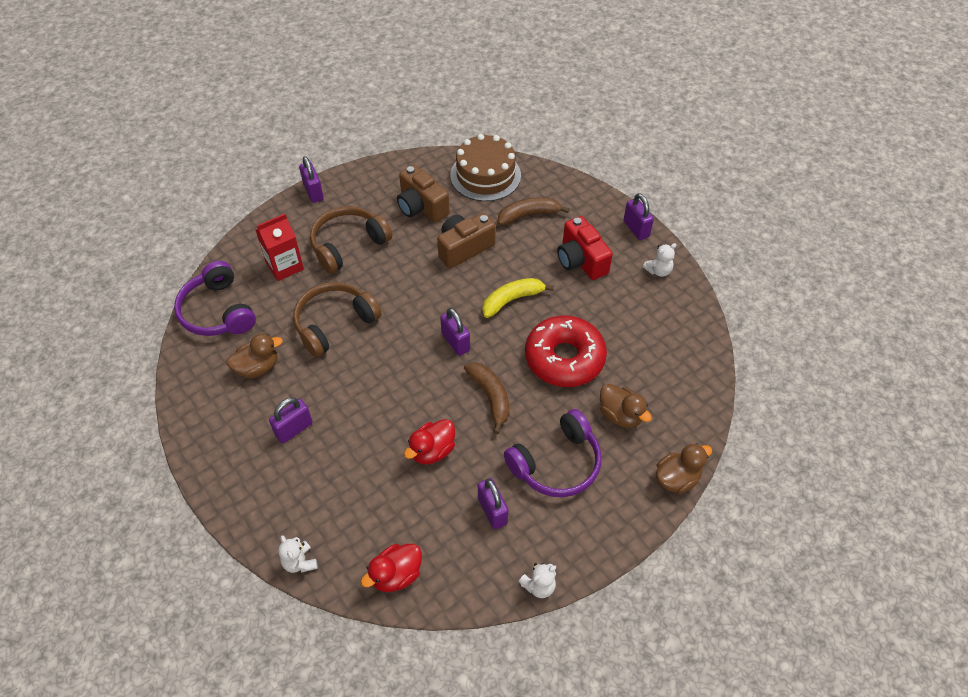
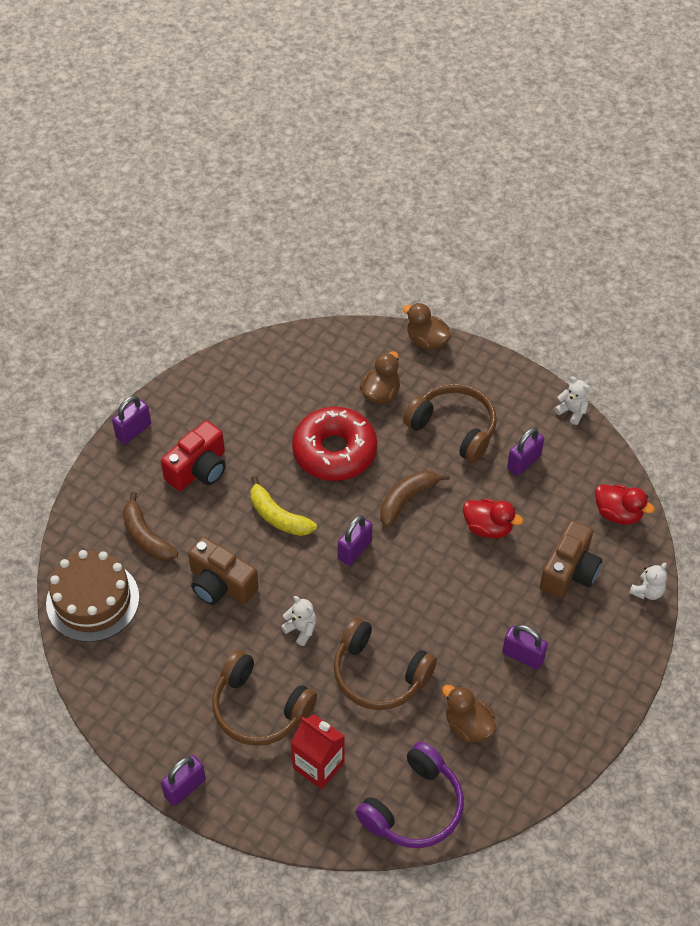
camera: 110 degrees left, 0 degrees up
(421, 207) = (170, 652): brown camera -> brown camera (569, 572)
(556, 463) = (454, 428): purple headphones -> brown headphones
(658, 271) = (188, 400): white teddy bear -> white teddy bear (301, 629)

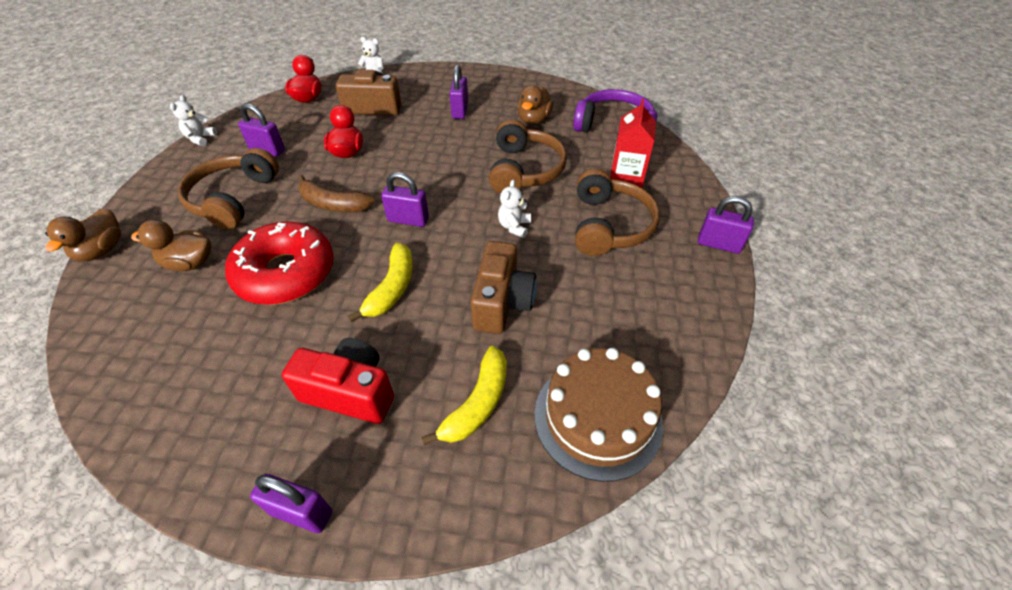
camera: 115 degrees left, 5 degrees down
(146, 537) = (477, 403): brown banana -> yellow banana

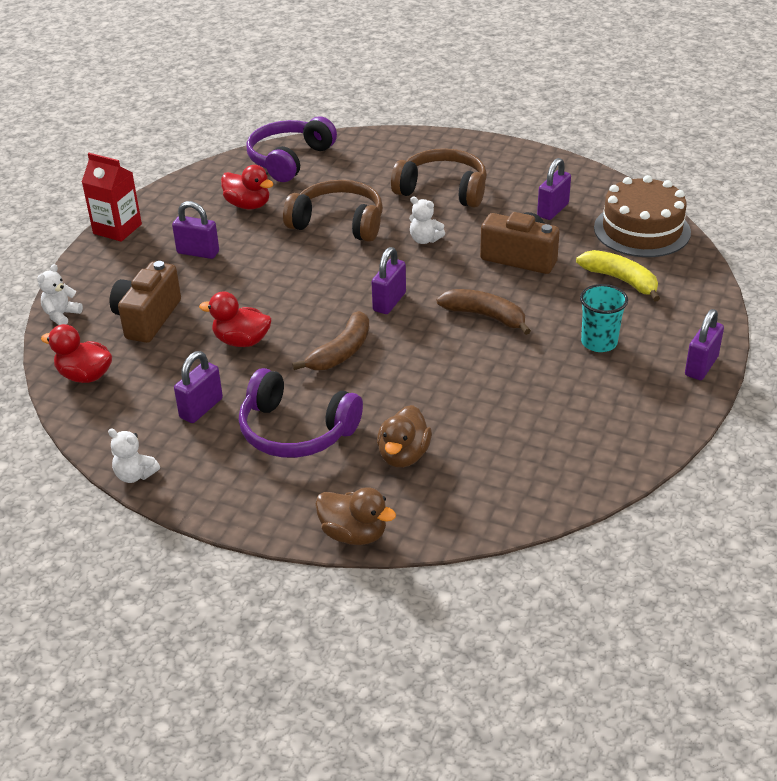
camera: 75 degrees left, 10 degrees down
(233, 198) = (296, 431): brown headphones -> purple headphones
(286, 273) = (443, 383): red donut -> none
(350, 392) = (599, 342): red camera -> turquoise cup
(392, 288) = (485, 316): yellow banana -> brown banana
(534, 120) = (248, 205): brown duck -> red duck
(626, 177) = (377, 168): red carton -> red carton (117, 229)
(718, 244) = (485, 144): purple padlock -> purple padlock (553, 210)

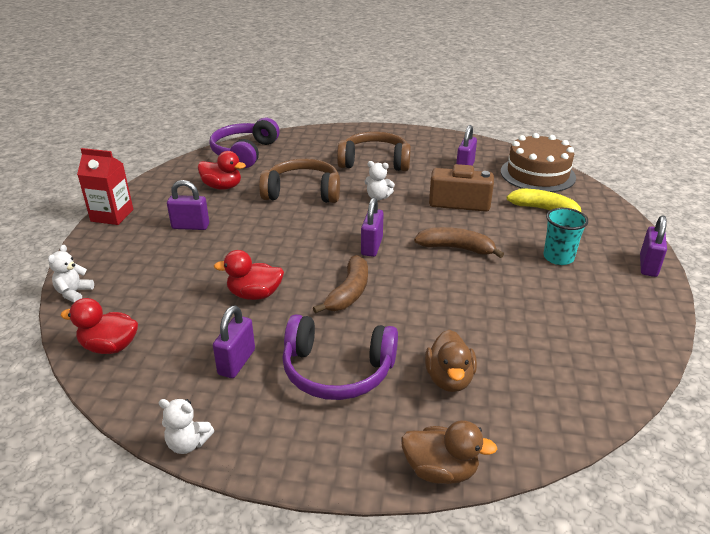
camera: 15 degrees left, 5 degrees down
(147, 318) = (159, 286): brown camera -> none

